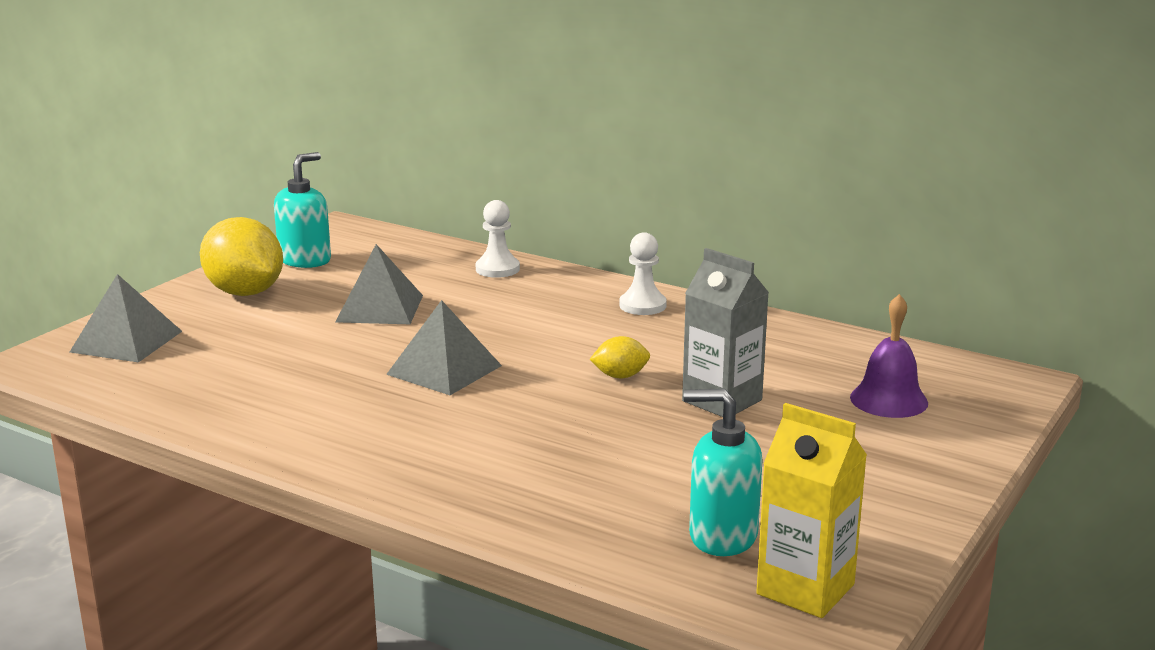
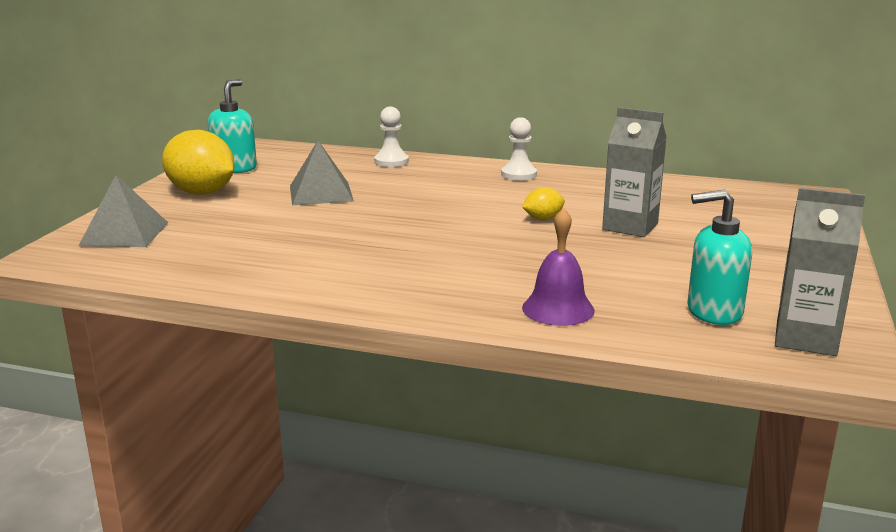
camera: 15 degrees left, 0 degrees up
(444, 370) = (406, 227): grey pyramid -> none
(805, 589) = (806, 339): yellow carton -> grey carton
(889, 400) = (743, 214): purple bell -> purple bell (558, 309)

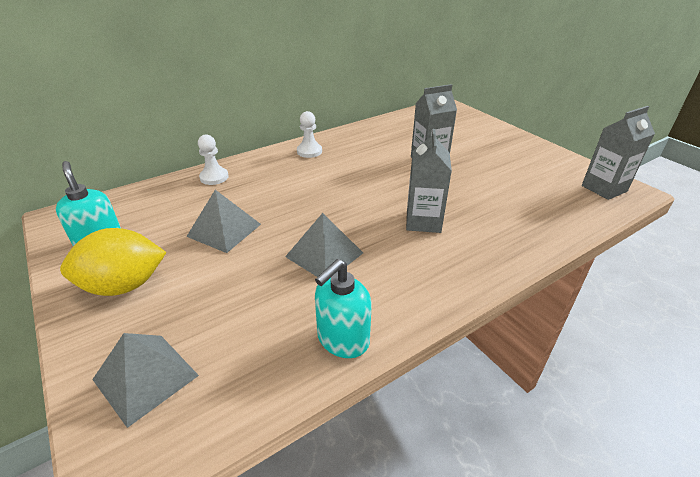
camera: 50 degrees left, 15 degrees up
(352, 237) = (324, 254): none -> grey pyramid
(489, 258) = (423, 221): none -> grey carton
(543, 219) = (386, 177): yellow lemon -> none
(558, 309) = (517, 234): purple bell -> none
(713, 312) = (557, 194): turquoise soap dispenser -> turquoise soap dispenser (342, 339)

